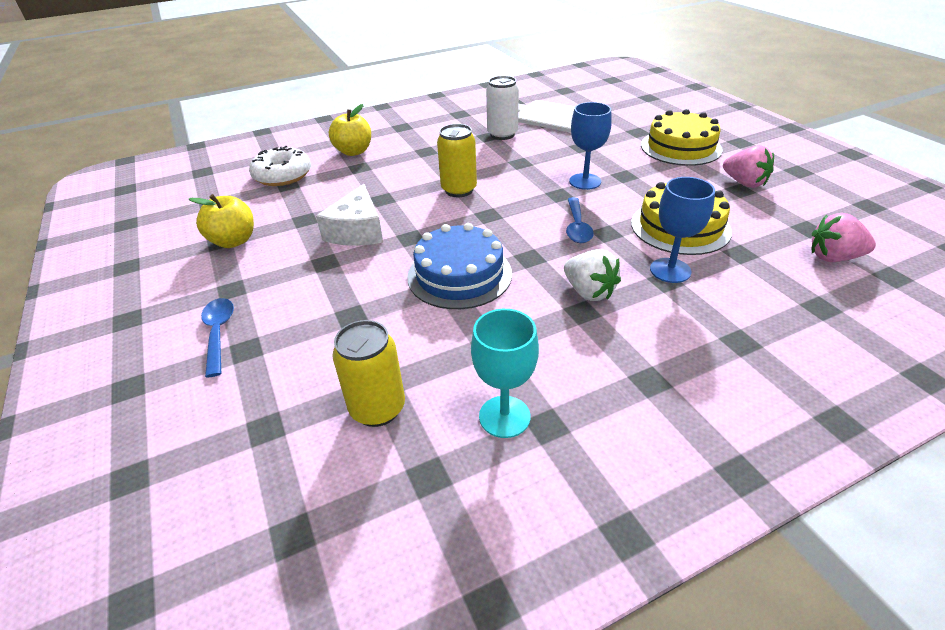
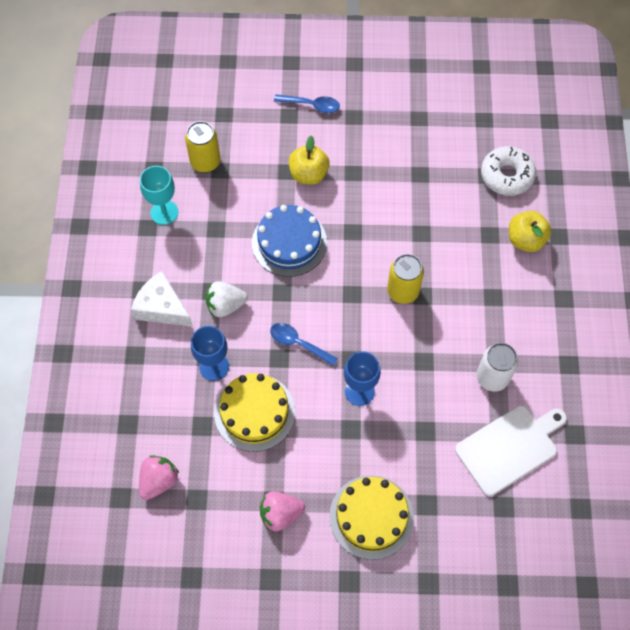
camera: 115 degrees right, 25 degrees up
(233, 241) = (414, 126): yellow apple -> yellow apple (308, 174)
(357, 231) = (382, 202): white cheese -> white cheese (162, 307)

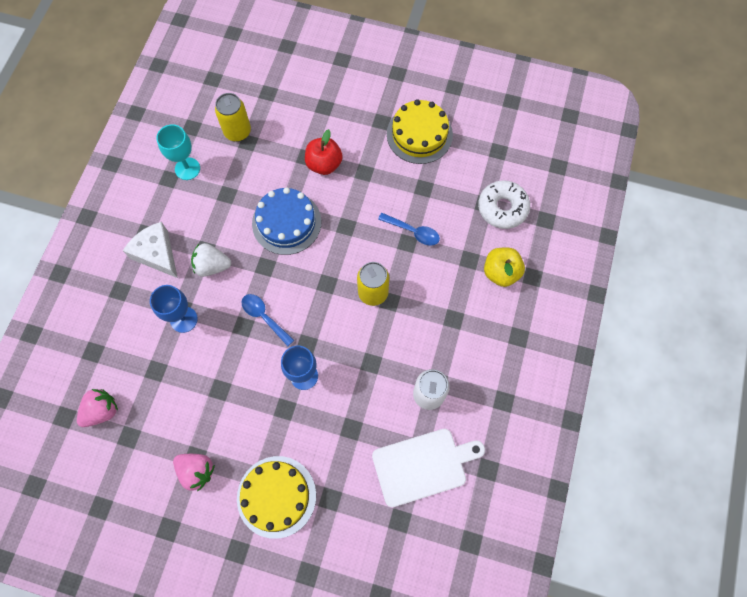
camera: 15 degrees right, 5 degrees up
(254, 412) = (205, 370): yellow cake -> yellow cake (419, 134)
(280, 514) = (197, 471): pink strawberry -> pink strawberry turned 150 degrees counterclockwise
(308, 174) = (324, 164): yellow apple -> red apple
(311, 105) = (347, 102): blue spoon -> blue spoon (413, 232)

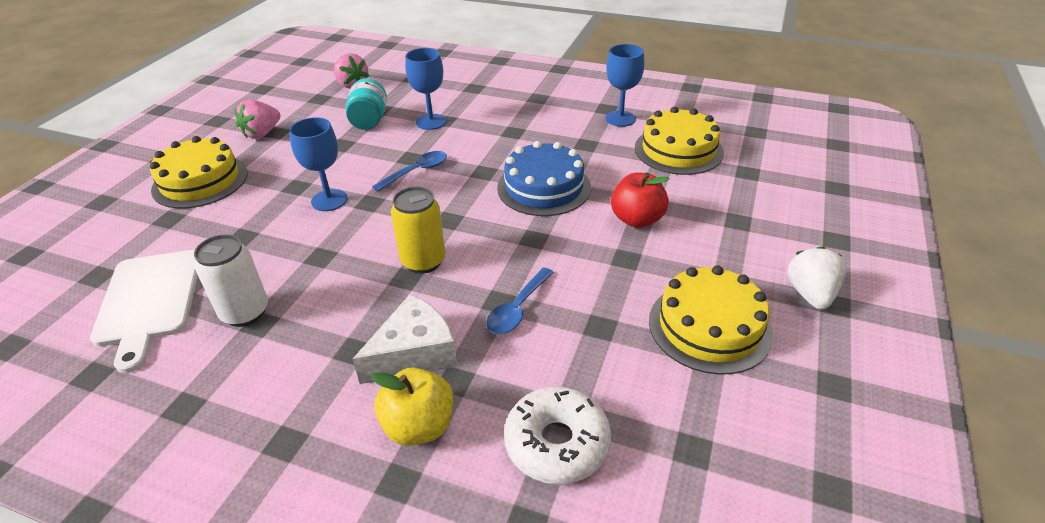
camera: 95 degrees right, 30 degrees down
(157, 254) = (512, 105): white cheese -> white cheese (414, 353)
(178, 375) = (369, 120): none -> turquoise jar
(187, 169) = (620, 118): turquoise goblet -> blue goblet
(212, 266) = (491, 137): white strawberry -> white strawberry (810, 294)
(237, 132) = (678, 150): yellow can -> yellow cake

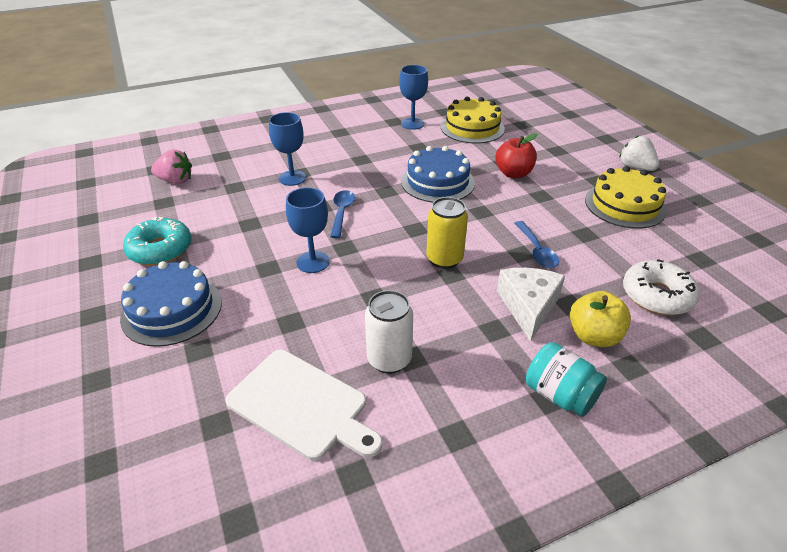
camera: 45 degrees left, 0 degrees up
(200, 181) = (172, 310): yellow cake -> blue cake
(262, 133) = (160, 249): pink strawberry -> turquoise donut
(369, 120) = (241, 198): turquoise jar -> turquoise jar (559, 395)

